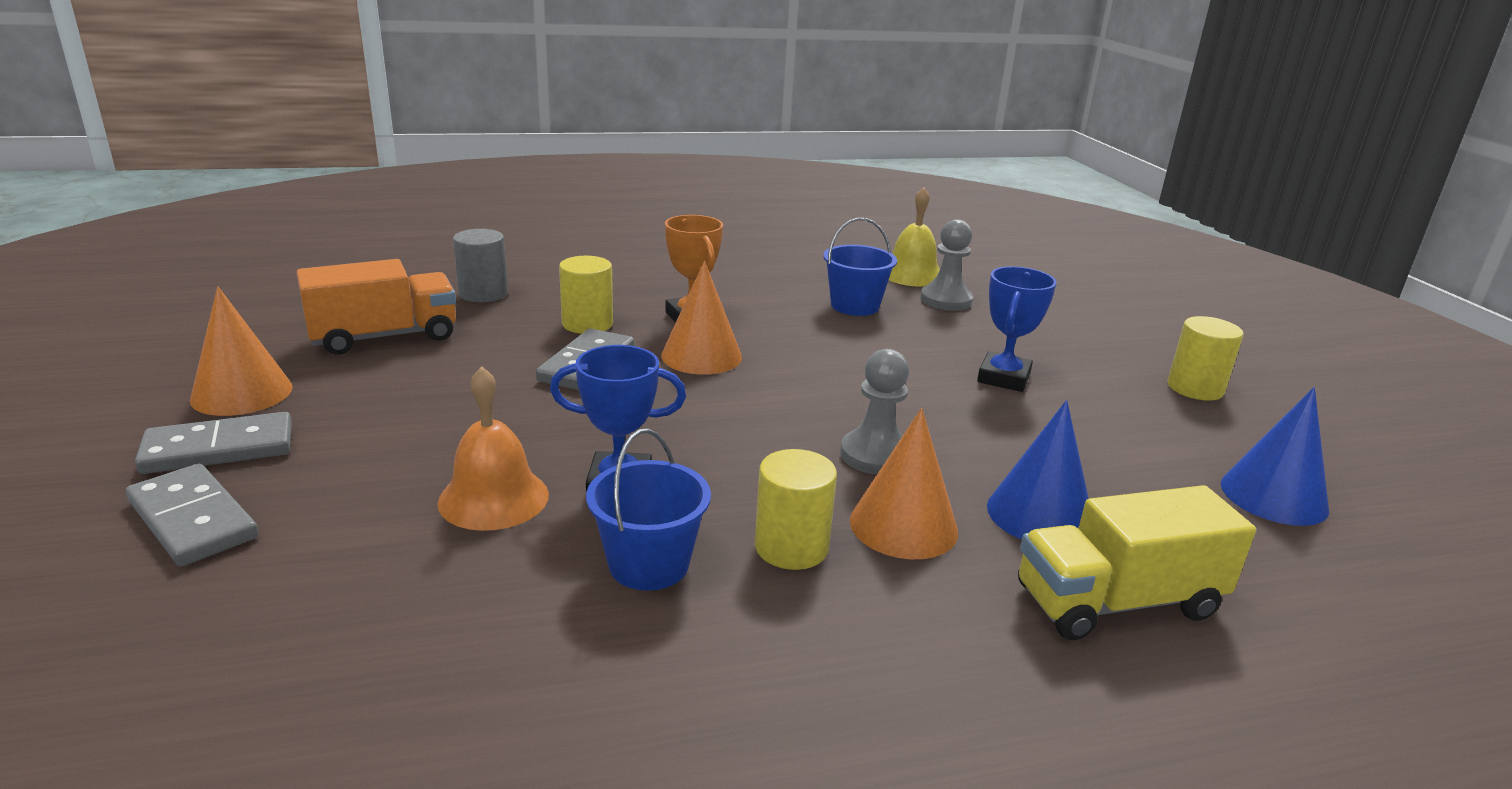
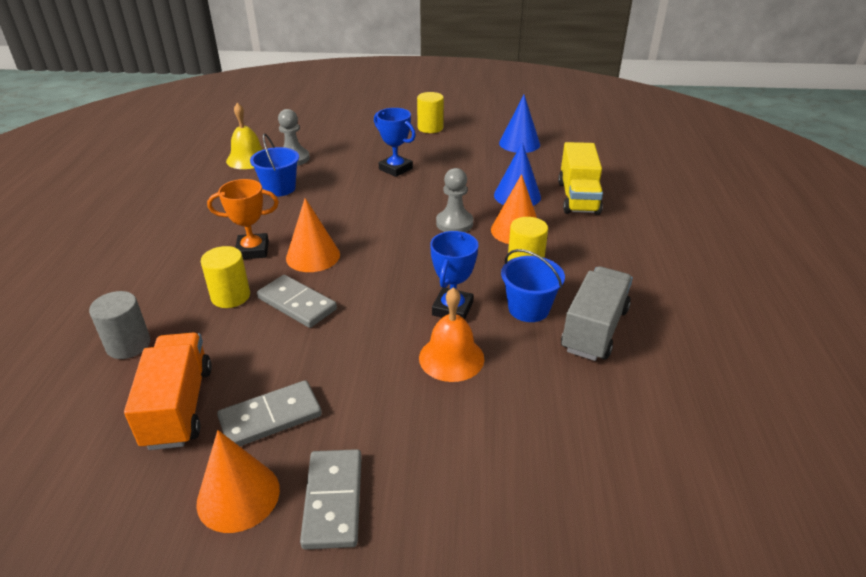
camera: 70 degrees left, 10 degrees up
(193, 519) = (432, 503): grey domino -> grey domino (270, 417)
(610, 656) = (594, 329): none -> grey truck

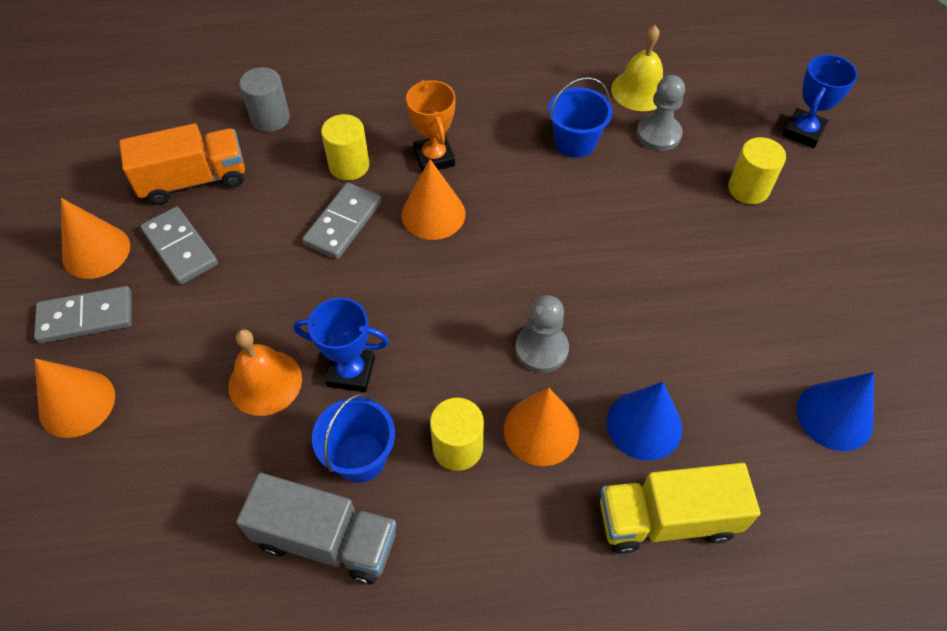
camera: 80 degrees right, 20 degrees up
(395, 169) = (672, 253): blue trophy -> blue trophy (803, 132)
(430, 128) = (832, 274): yellow cylinder -> yellow cylinder (748, 189)
(446, 501) = (77, 403): none -> orange cone

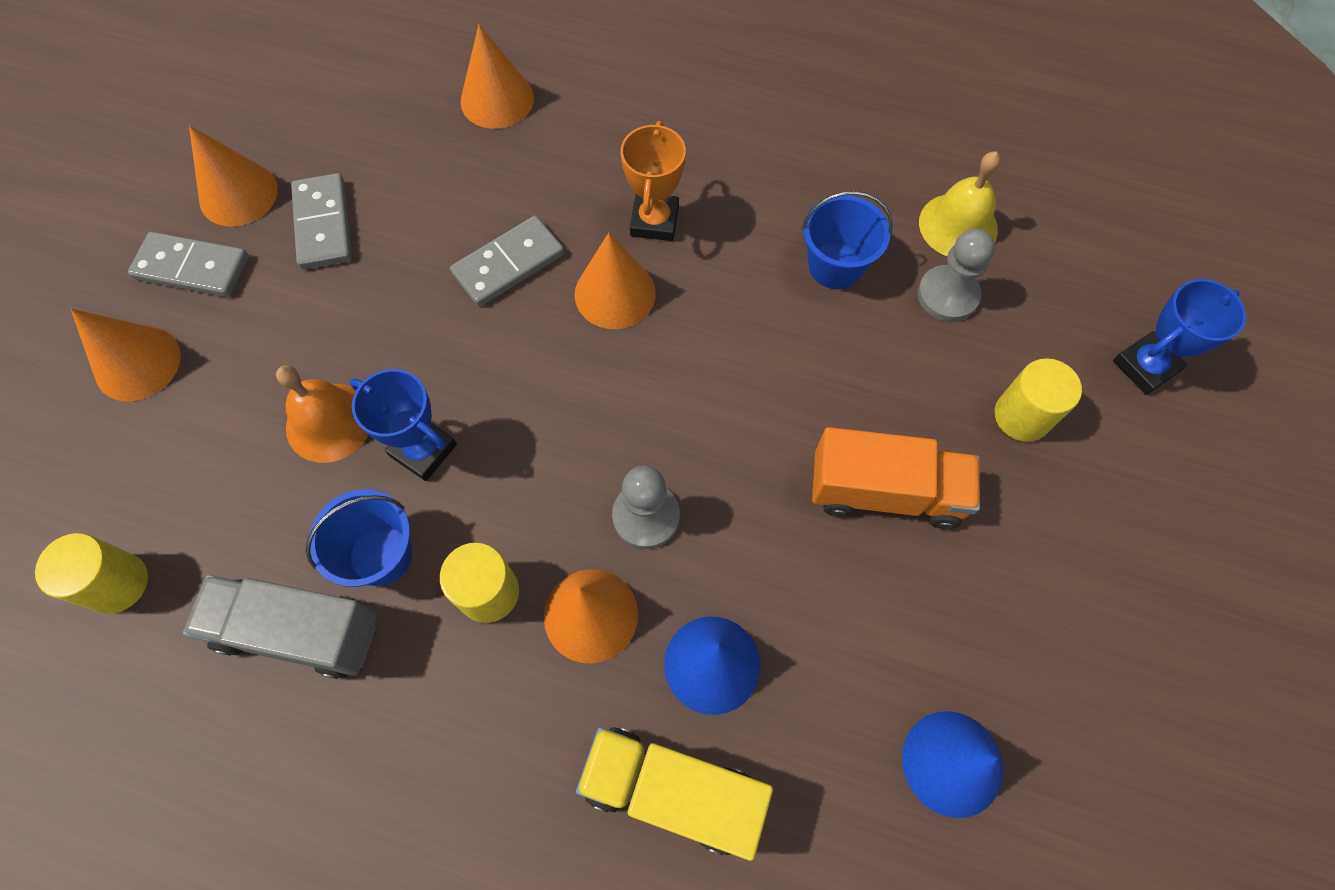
camera: 25 degrees right, 10 degrees up
(193, 180) = (377, 147): orange truck -> orange truck (885, 491)
(270, 118) = (497, 99): grey cylinder -> orange cone
(326, 539) = (299, 632): grey truck -> grey truck turned 150 degrees clockwise
(349, 165) = (553, 193): yellow cylinder -> yellow cylinder (117, 583)

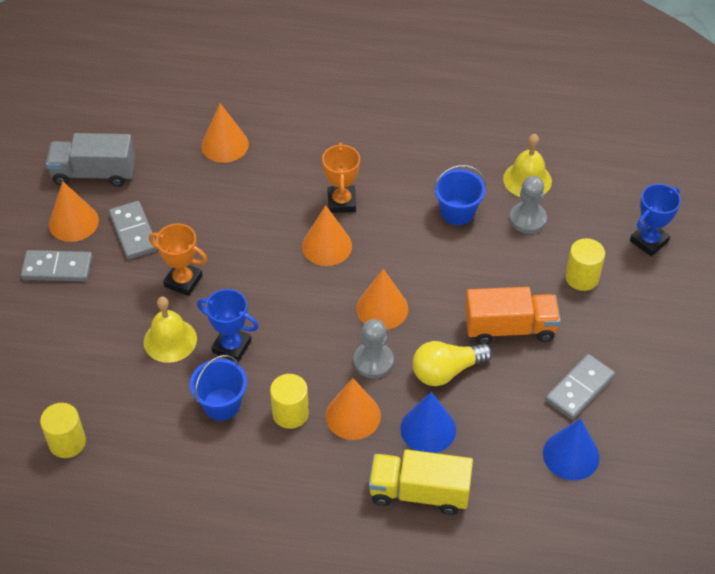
camera: 10 degrees left, 15 degrees down
(137, 363) = (40, 325): orange cone -> orange cone (382, 308)
(299, 632) = (184, 450): grey truck -> grey truck (94, 173)
(329, 422) = (170, 340): orange bell -> yellow bell
(377, 320) = (183, 281): none -> orange trophy
(508, 264) = (257, 238): grey domino -> grey domino (579, 388)
(764, 556) = (446, 371): none -> yellow light bulb

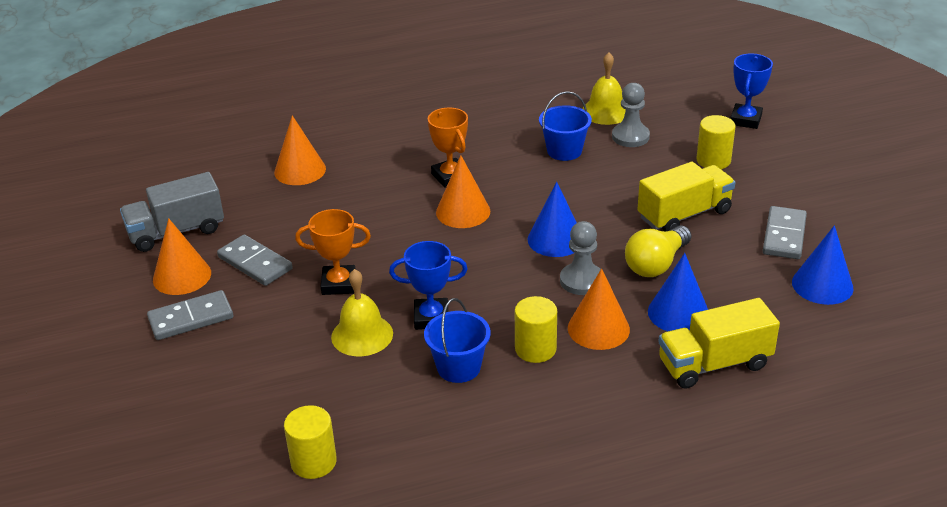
camera: 25 degrees left, 15 degrees down
(382, 308) = (555, 239): orange cone -> blue cone
(509, 328) = (684, 214): orange truck -> yellow truck

